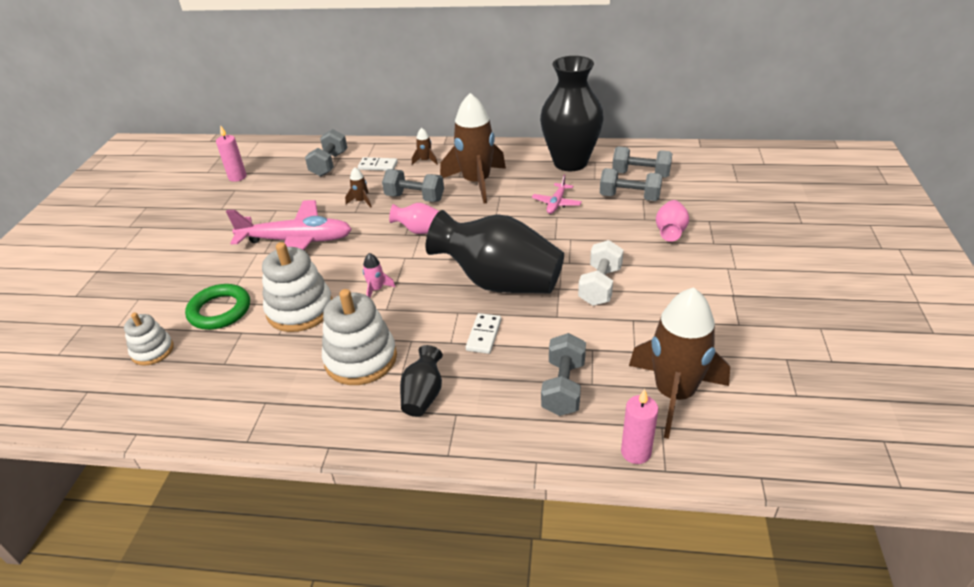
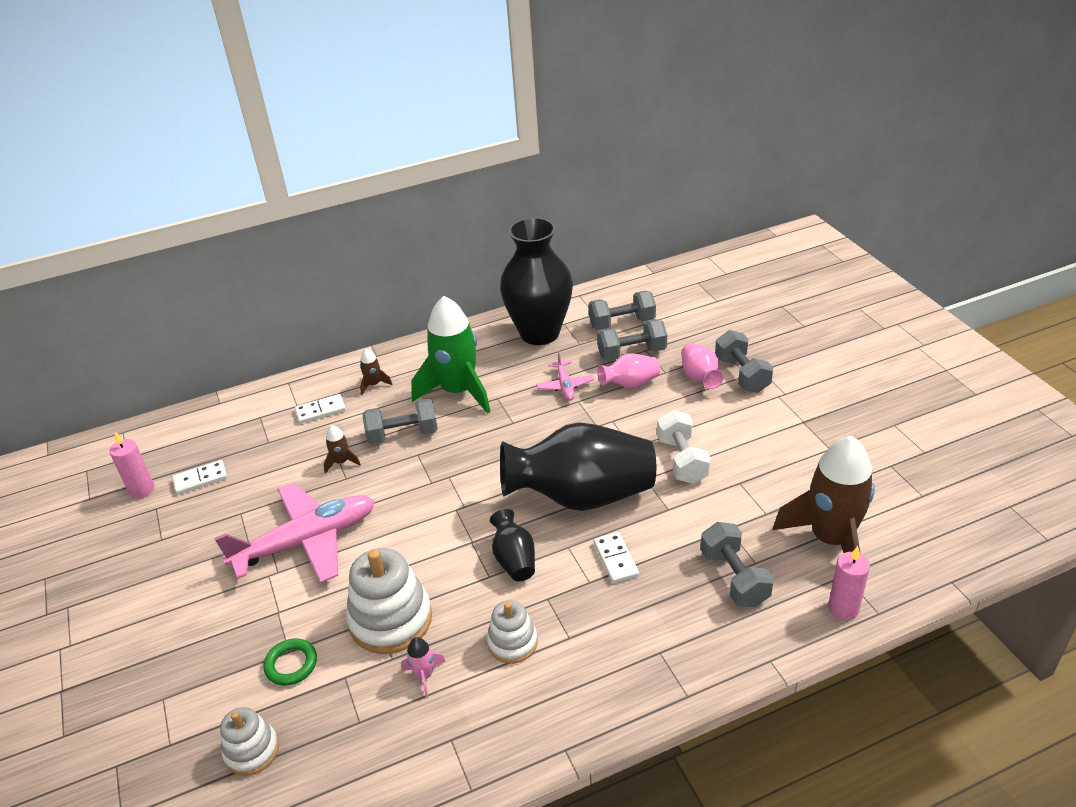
camera: 30 degrees left, 0 degrees up
(220, 310) = (291, 664): green ring -> green ring, size x0.65
(273, 182) = (200, 479): none -> white domino
(329, 164) = (255, 430): grey dumbbell -> grey dumbbell (742, 374)
(361, 359) = (512, 642): white stacking toy -> white stacking toy, size x0.59
(376, 289) = (458, 559): pink rocket -> pink rocket (424, 675)
(420, 231) = (445, 471): pink vase -> pink vase (630, 384)
(423, 395) = (611, 649): black vase -> black vase (514, 560)
(476, 182) = (458, 391): brown rocket -> green rocket

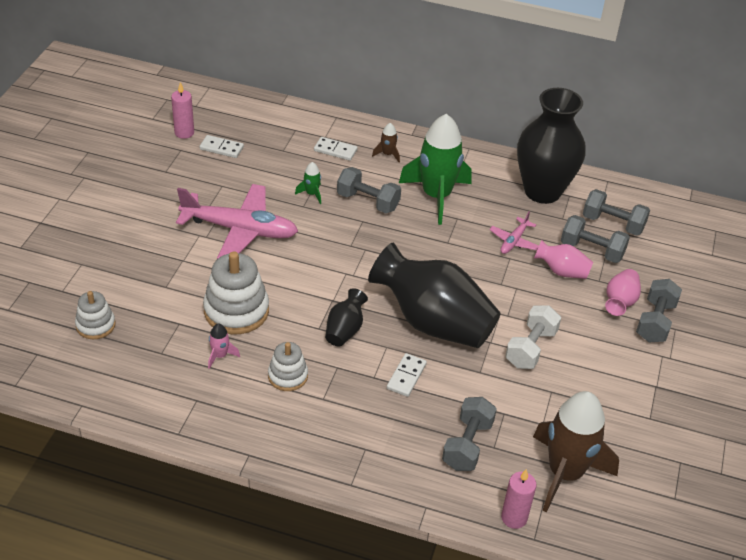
camera: 35 degrees right, 5 degrees up
(291, 664) = (159, 295): green ring -> none
(341, 462) = (311, 194): brown rocket -> green rocket

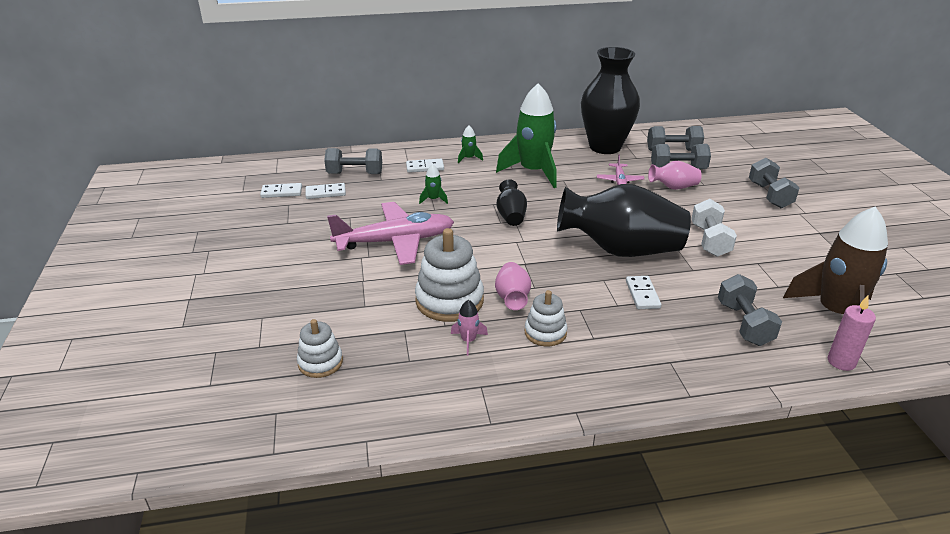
camera: 25 degrees left, 10 degrees down
(184, 133) = (281, 192): pink candle -> white domino
(345, 330) = (557, 280): black vase -> black vase (511, 216)
(368, 201) = (484, 190): grey dumbbell -> grey dumbbell (355, 173)
(387, 154) = (469, 158): brown rocket -> green rocket
(620, 302) = (733, 192): pink vase -> pink vase (512, 298)

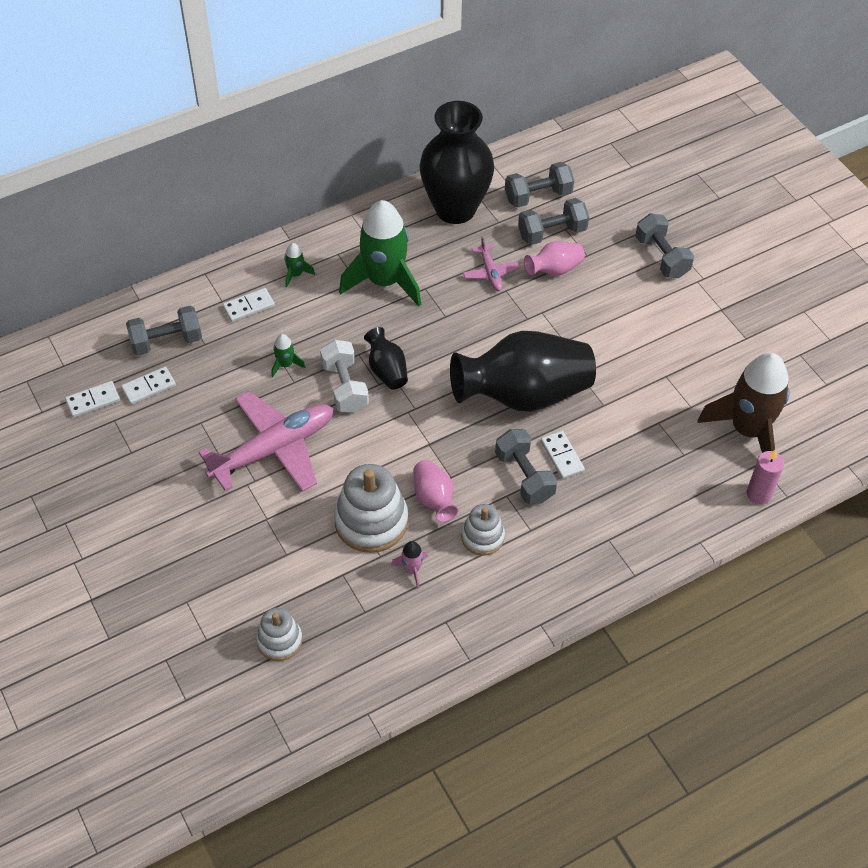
camera: 20 degrees left, 20 degrees up
(709, 241) = (612, 354): white dumbbell -> white dumbbell (345, 387)
(744, 324) = (666, 469): grey dumbbell -> grey dumbbell (524, 476)

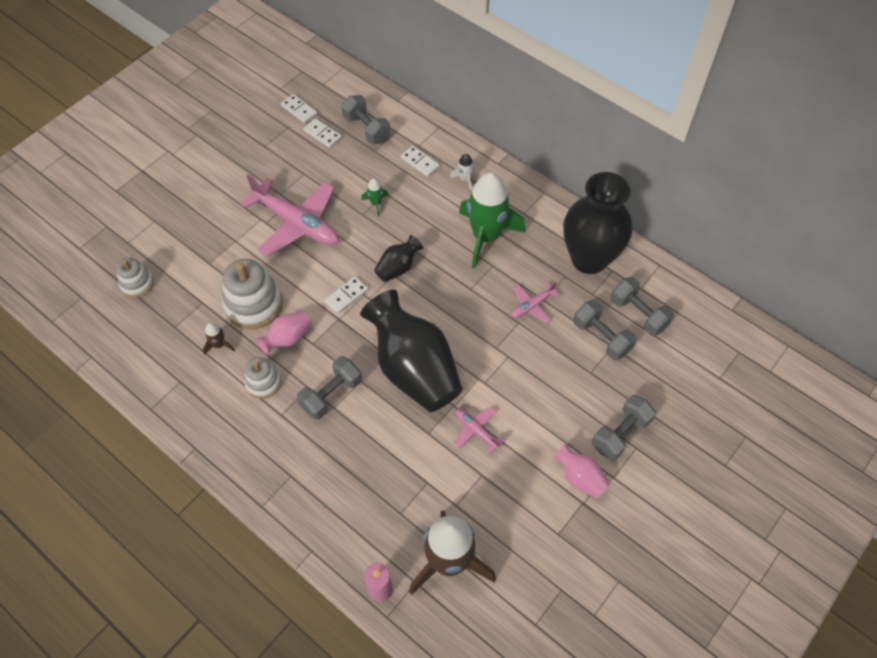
camera: 70 degrees right, 5 degrees up
(296, 274) = (465, 179): green rocket -> white rocket
(345, 387) = (370, 246): white dumbbell -> none
(412, 569) = (219, 345): pink rocket -> brown rocket
(554, 270) = (560, 352): pink vase -> pink vase (579, 477)
(562, 456) = (362, 416): white domino -> white domino (346, 296)
(616, 365) = (476, 430): none -> pink plane

